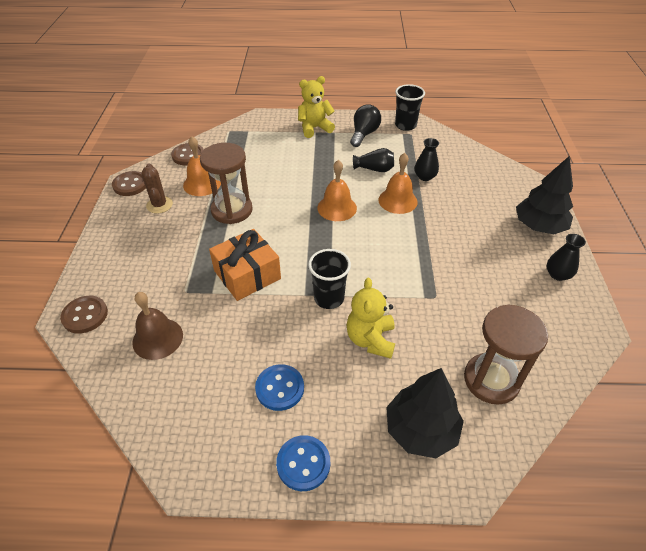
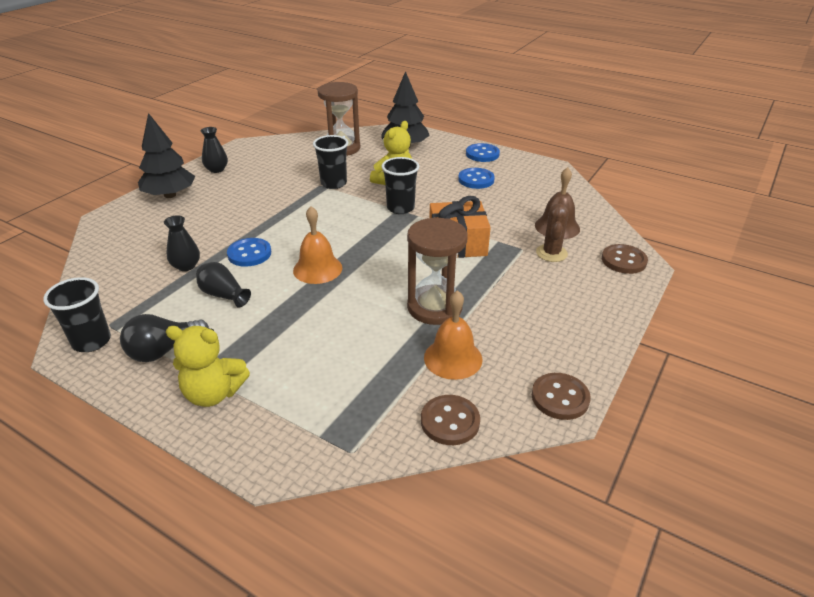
camera: 150 degrees left, 10 degrees down
(159, 205) = (523, 347): brown cactus -> brown cactus (551, 253)
(397, 200) = (249, 254): orange bell -> blue button
(426, 306) = (333, 183): none -> black cup

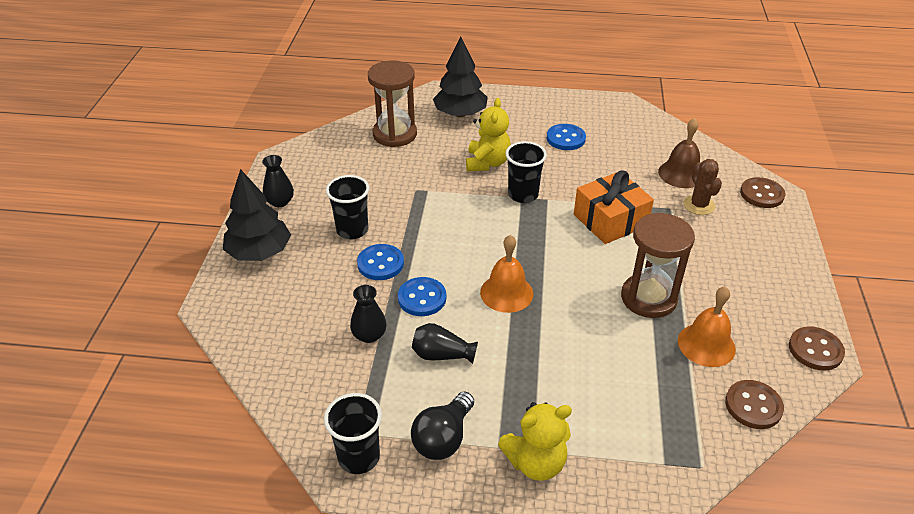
camera: 25 degrees left, 5 degrees up
(333, 183) = (428, 183): black cup -> black cup (352, 230)
(482, 154) = (545, 104): blue button -> blue button (380, 263)

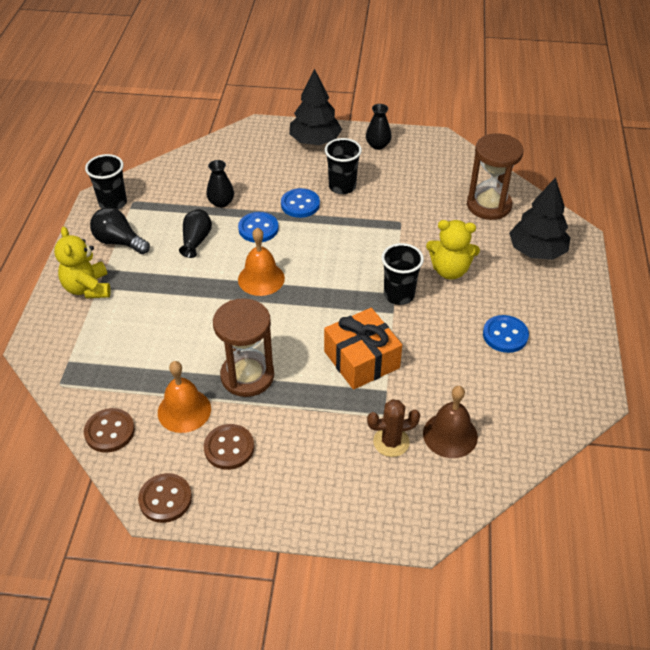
camera: 90 degrees right, 5 degrees up
(761, 194) = (417, 512): brown button -> brown button (229, 448)

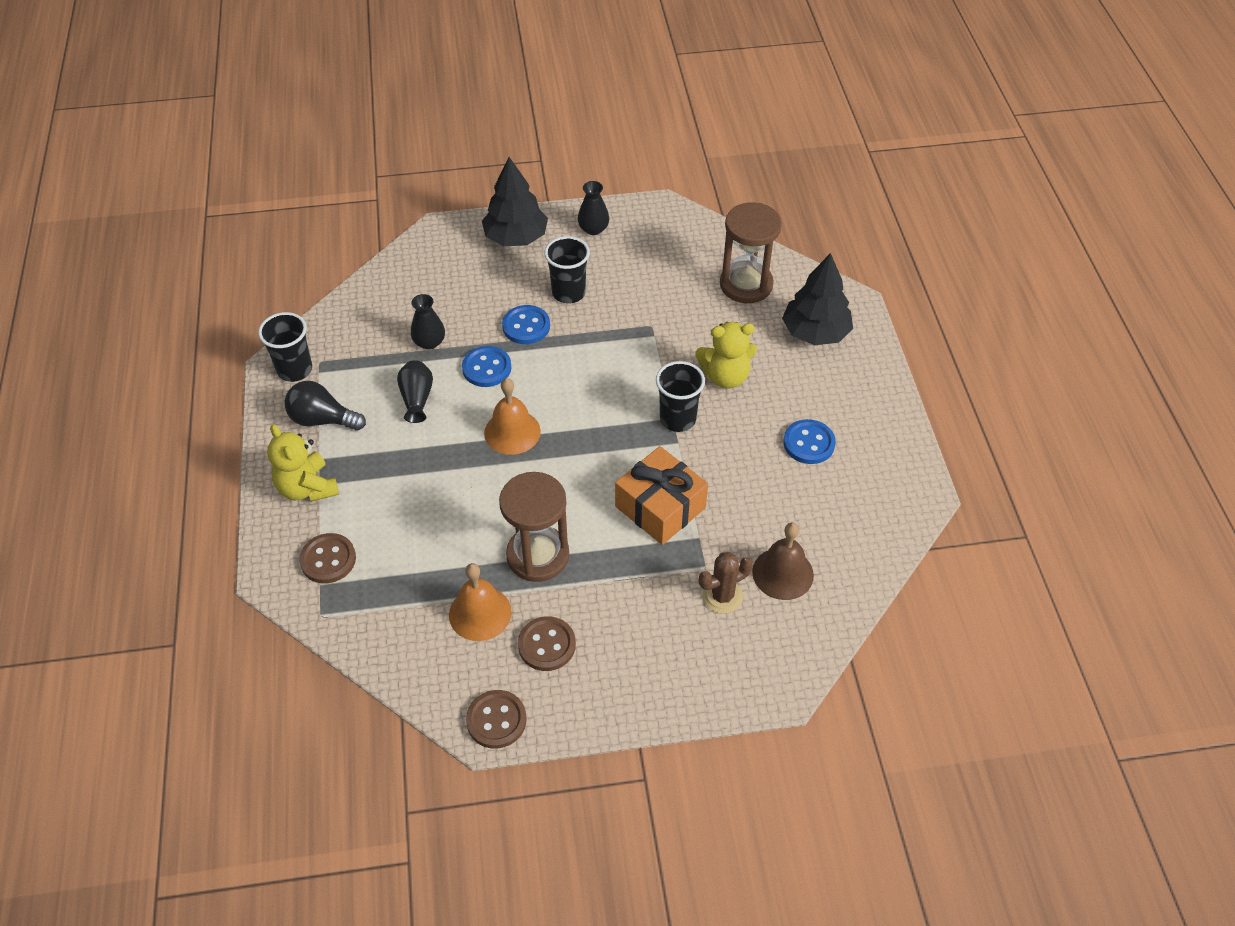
camera: 15 degrees left, 5 degrees up
(109, 431) = (403, 658): brown button -> brown button (328, 559)

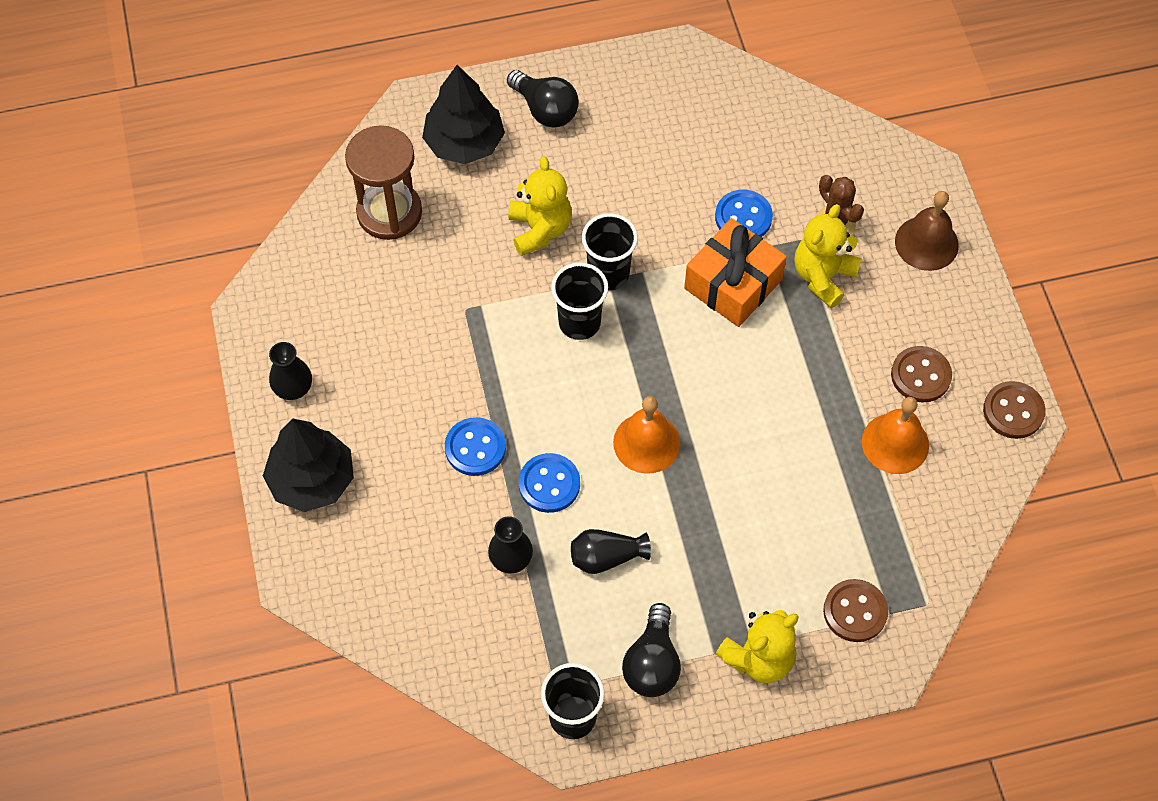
camera: 95 degrees left, 10 degrees up
(538, 555) = (814, 396): brown hourglass -> none
(568, 293) = (413, 405): black cup -> black cup (579, 322)
(663, 578) = (823, 276): none -> yellow teddy bear
(783, 573) = (799, 172): brown bell -> brown bell (926, 243)
(809, 443) = (628, 149): blue button -> blue button (743, 217)
(851, 387) = (545, 110): none -> black light bulb

